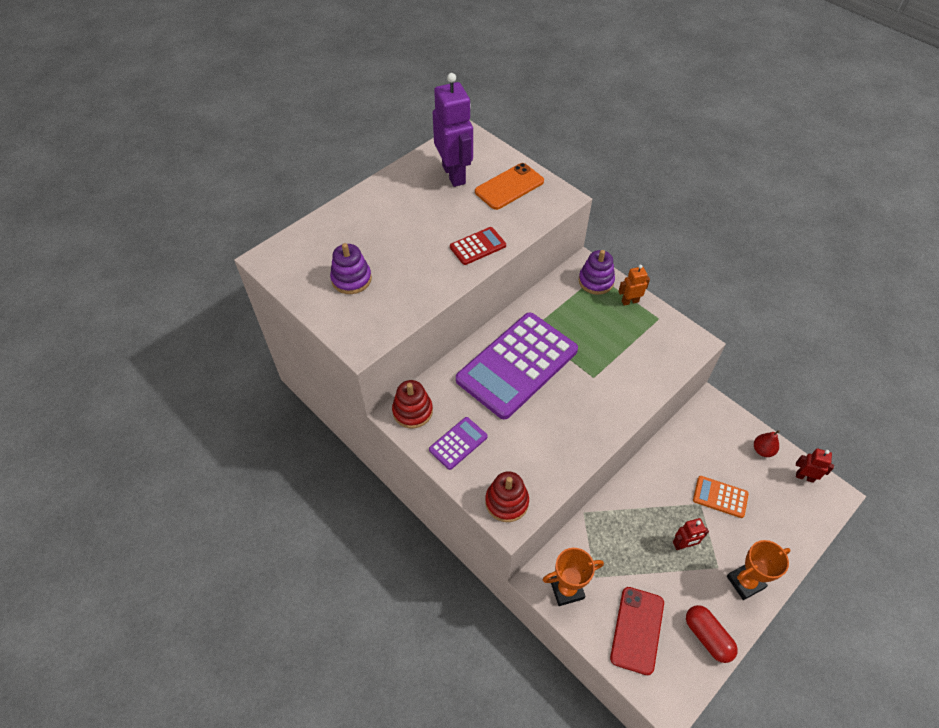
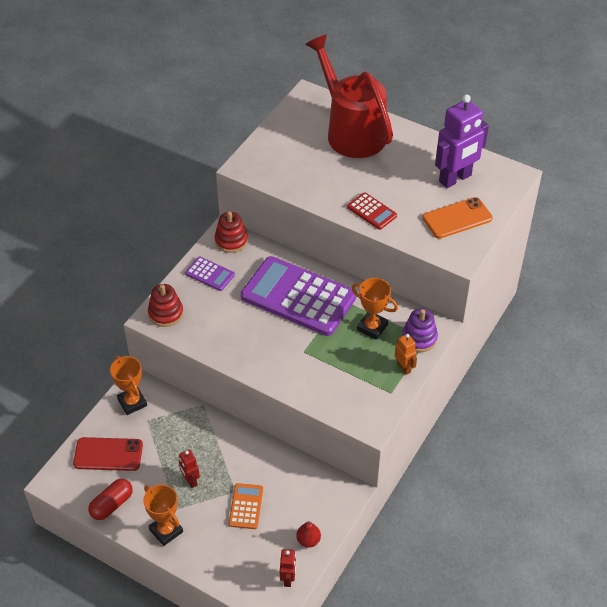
camera: 75 degrees right, 5 degrees down
(347, 235) = (351, 131): none -> red watering can
(351, 279) = (305, 145): purple stacking toy -> none
(509, 186) = (457, 218): orange phone -> orange phone turned 60 degrees counterclockwise
(574, 313) = (372, 327): none -> orange trophy

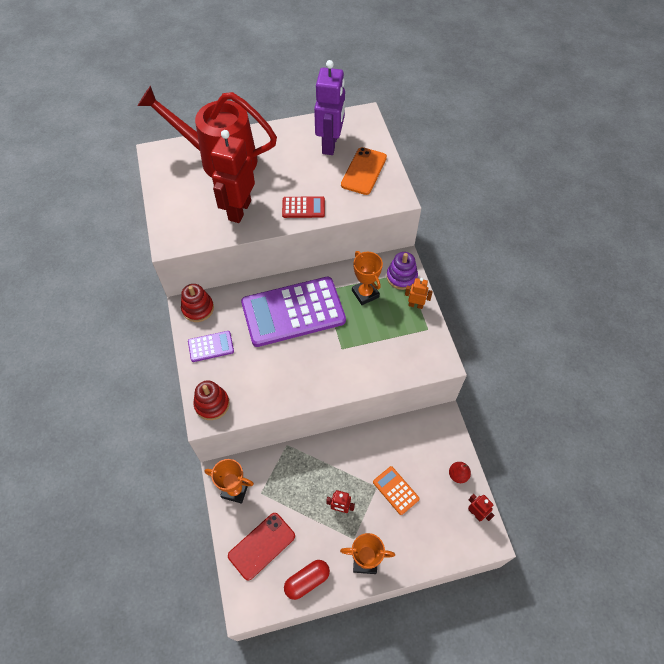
camera: 45 degrees left, 10 degrees up
(112, 505) = (307, 581): red capsule -> red capsule turned 60 degrees clockwise
(320, 179) = (239, 210): none -> red robot
(372, 327) = (365, 294): orange trophy -> orange trophy turned 75 degrees clockwise

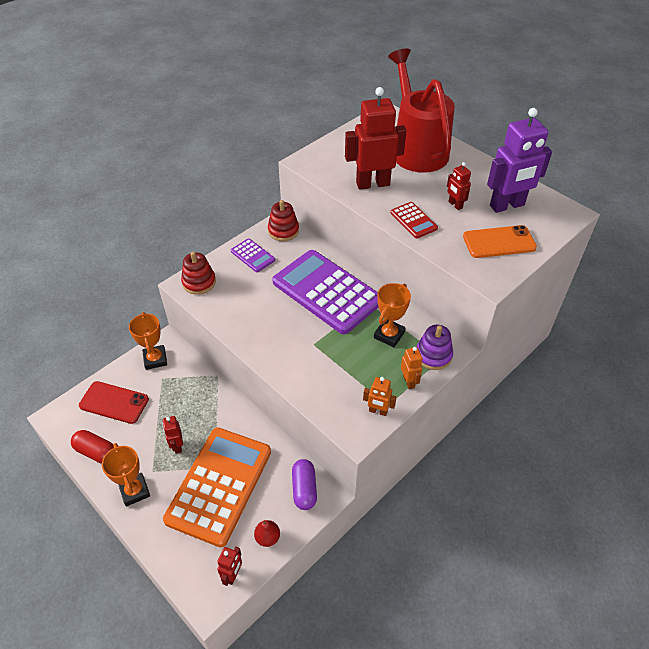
camera: 60 degrees right, 10 degrees down
(306, 173) = (455, 205): none -> red robot
(395, 490) = (219, 485): orange calculator -> orange calculator, size x2.29
(430, 338) = (378, 411): none -> orange robot
(431, 430) = (304, 489): none -> purple capsule

